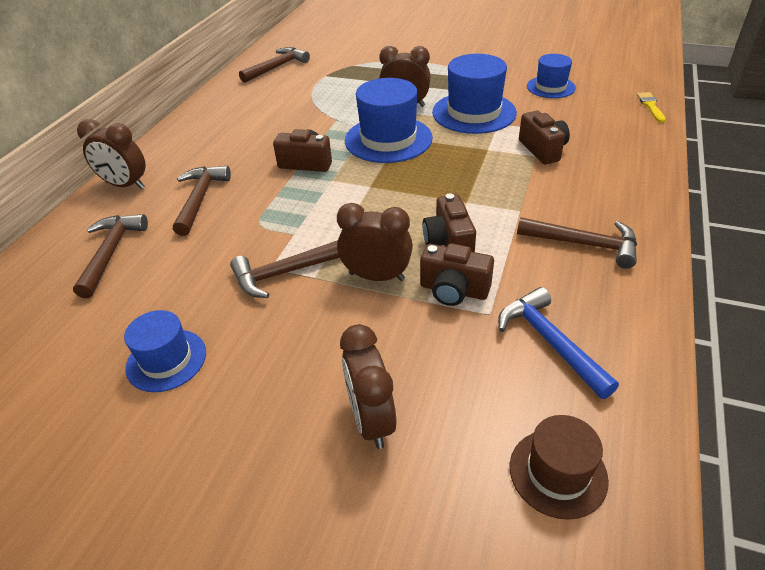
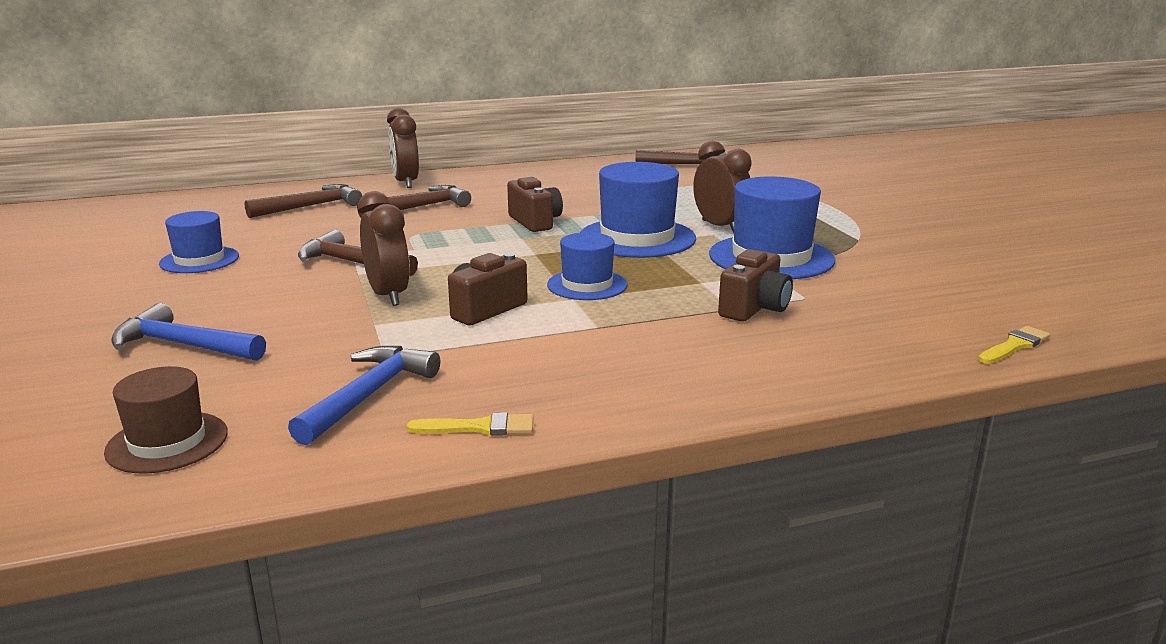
camera: 50 degrees right, 20 degrees down
(371, 420) = (183, 345): brown clock -> blue hammer
(453, 290) = (405, 331): brown camera -> none
(551, 87) = (925, 278): blue hat -> blue hat (587, 285)
(584, 244) = (579, 374): brown hammer -> none
(631, 309) = (479, 427): none -> yellow brush

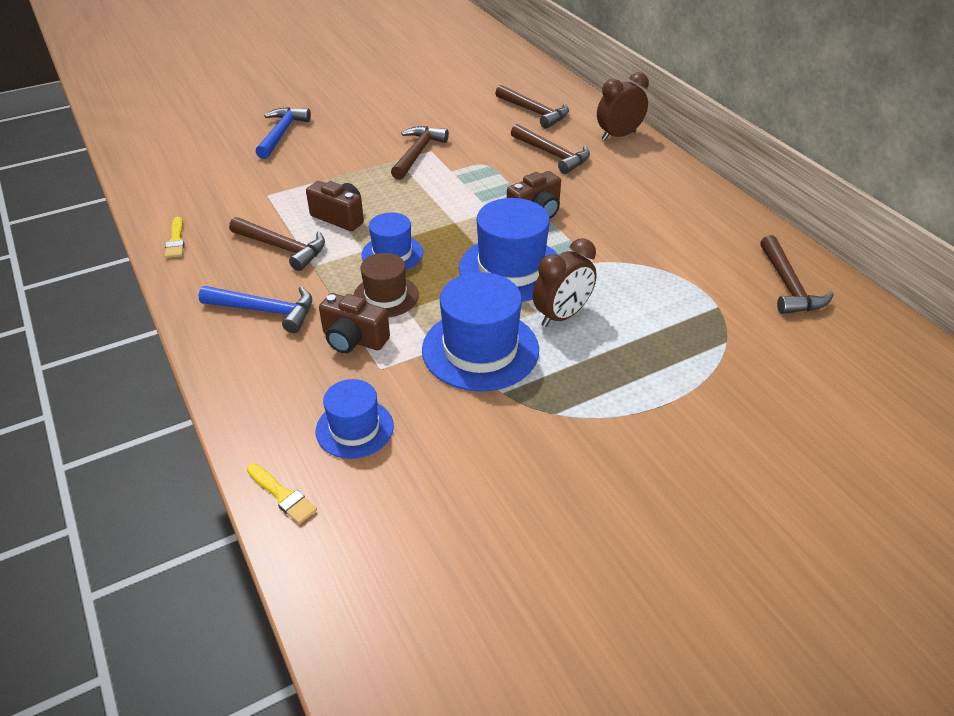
camera: 80 degrees right, 20 degrees up
(167, 442) = (175, 159): brown hat -> brown hat (386, 296)
(199, 260) = (411, 103): blue hat -> blue hat (354, 428)
(368, 395) = (217, 200): blue hammer -> blue hammer (265, 311)
(388, 295) = (360, 178): brown clock -> none
(543, 345) = (283, 248): none -> brown hammer

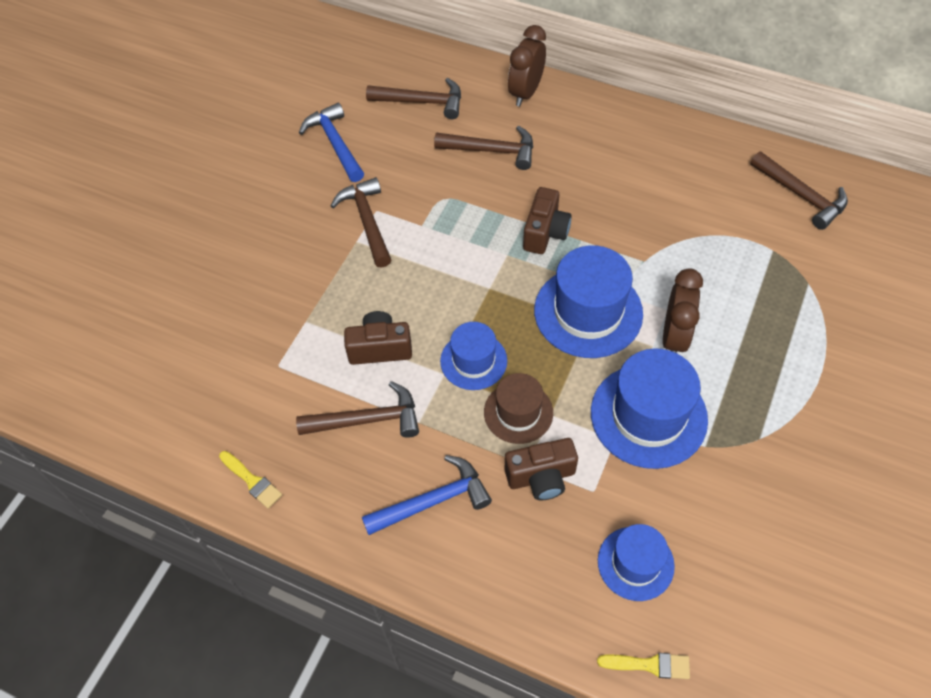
camera: 35 degrees left, 15 degrees up
(281, 133) = (198, 275): blue hammer -> blue hammer (335, 143)

